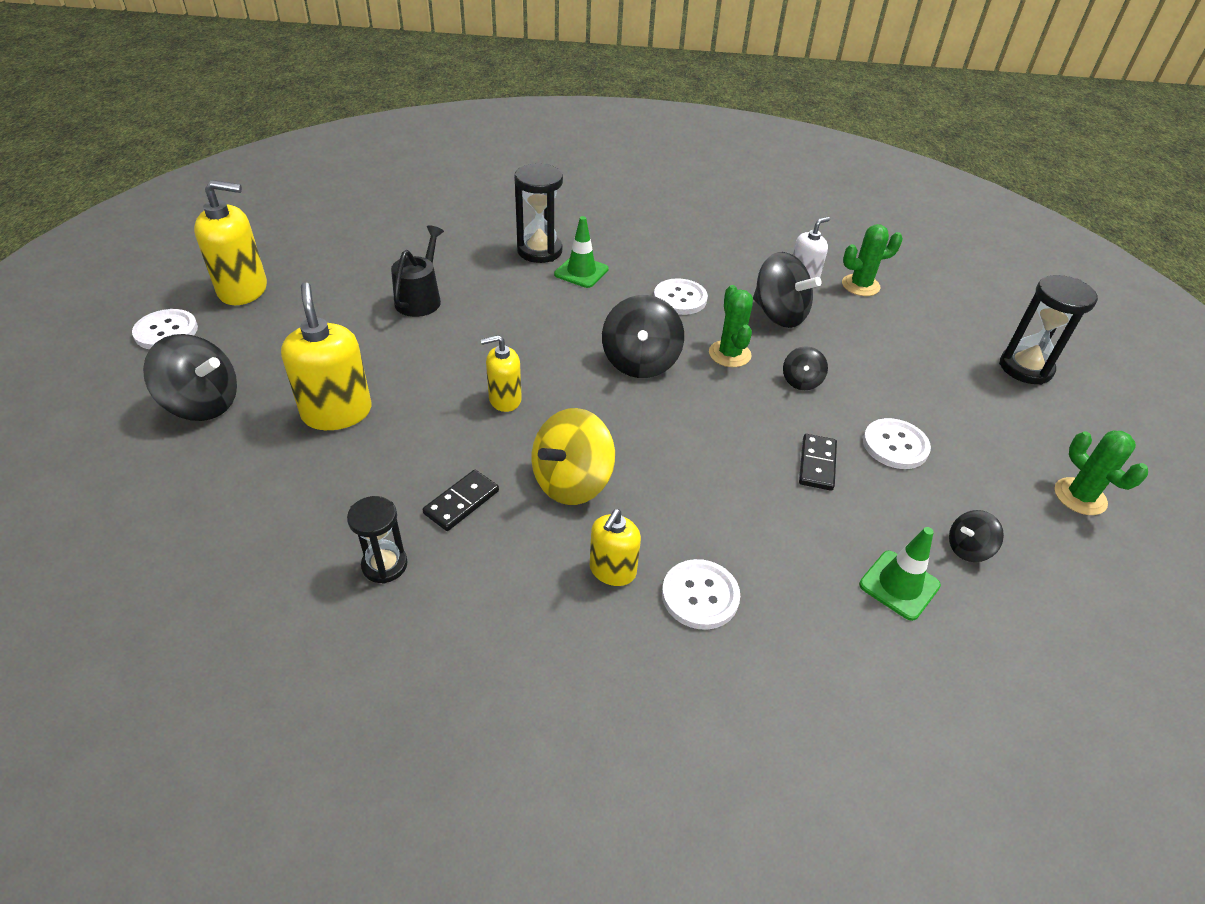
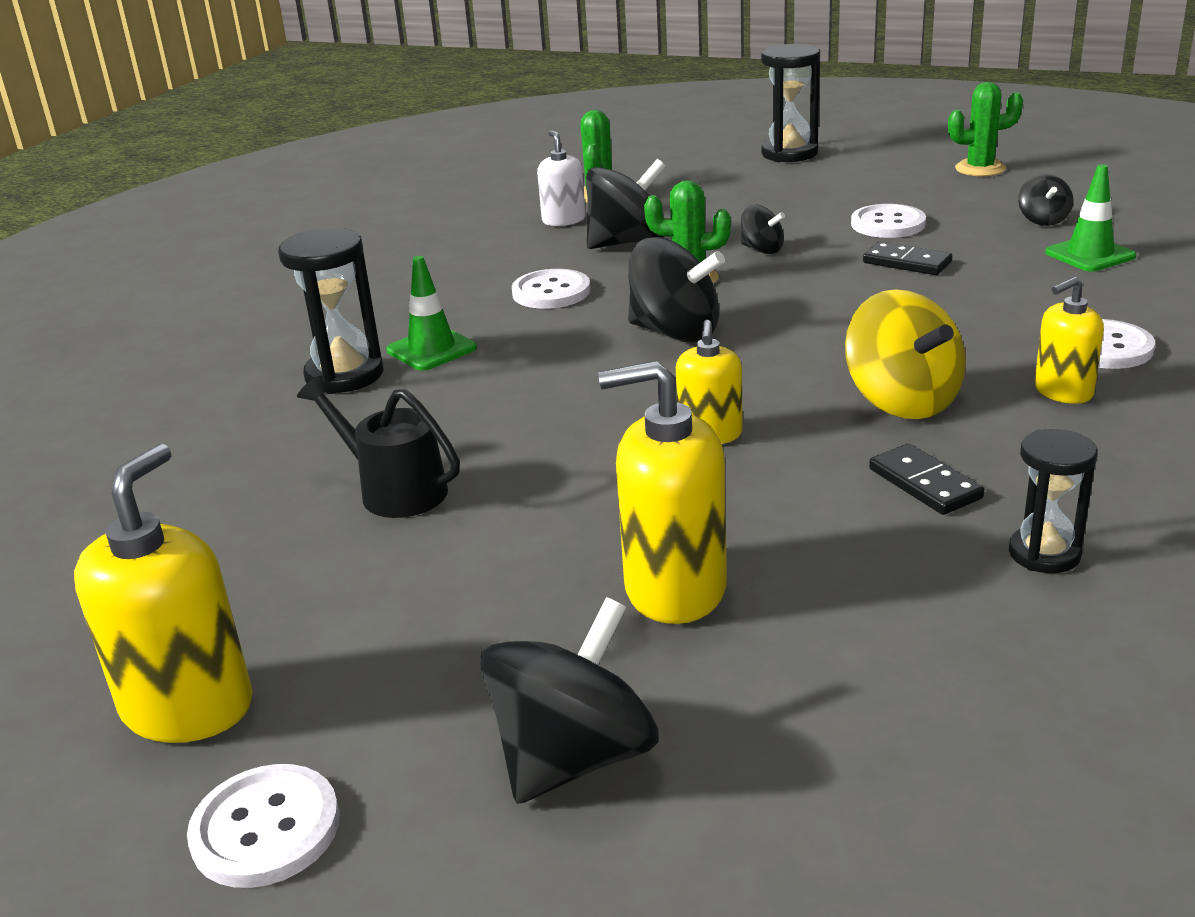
camera: 65 degrees left, 15 degrees down
(612, 570) = (1063, 391): yellow soap dispenser -> yellow soap dispenser turned 105 degrees clockwise

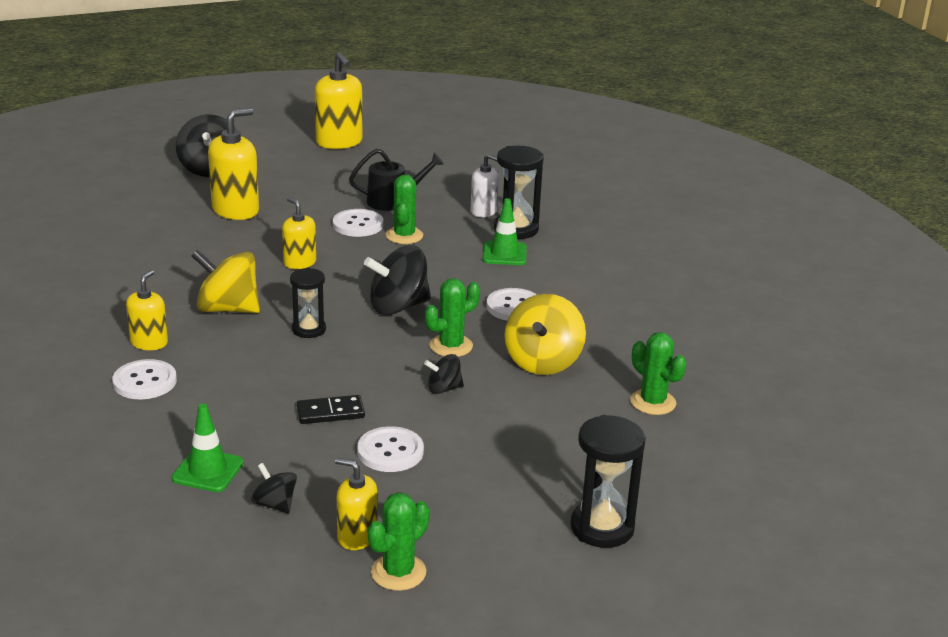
camera: 130 degrees right, 0 degrees up
(265, 829) = (271, 136): white button -> white button (358, 225)
(496, 421) = (404, 236): none -> green cactus
(563, 220) = (625, 366): white soap dispenser -> white soap dispenser (483, 211)
(627, 242) = (543, 361): black spinning top -> yellow spinning top
(924, 484) = (179, 274): black domino -> none
(990, 189) = (357, 536): none -> yellow soap dispenser
(1044, 554) = (107, 264): black hourglass -> black hourglass (309, 329)

